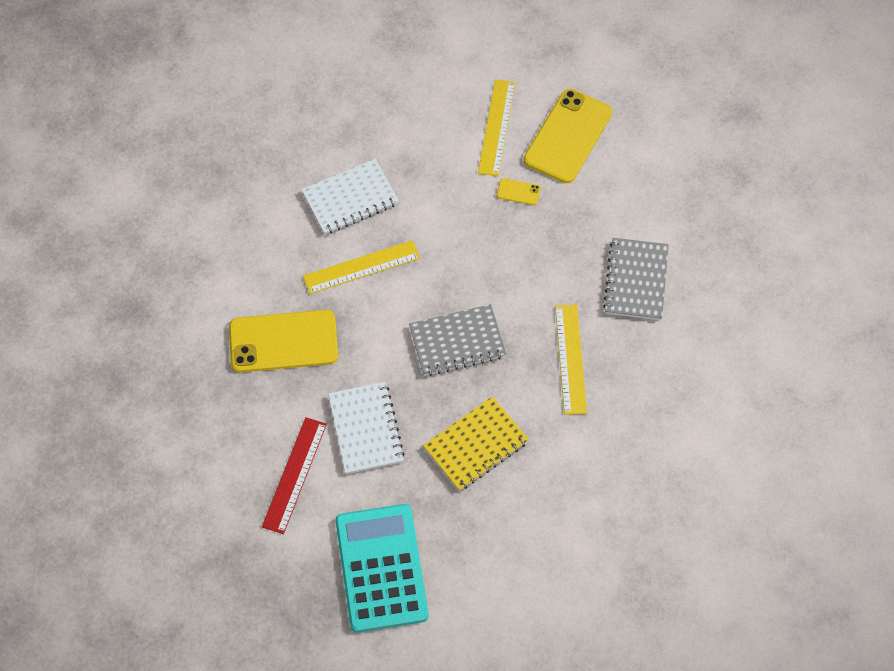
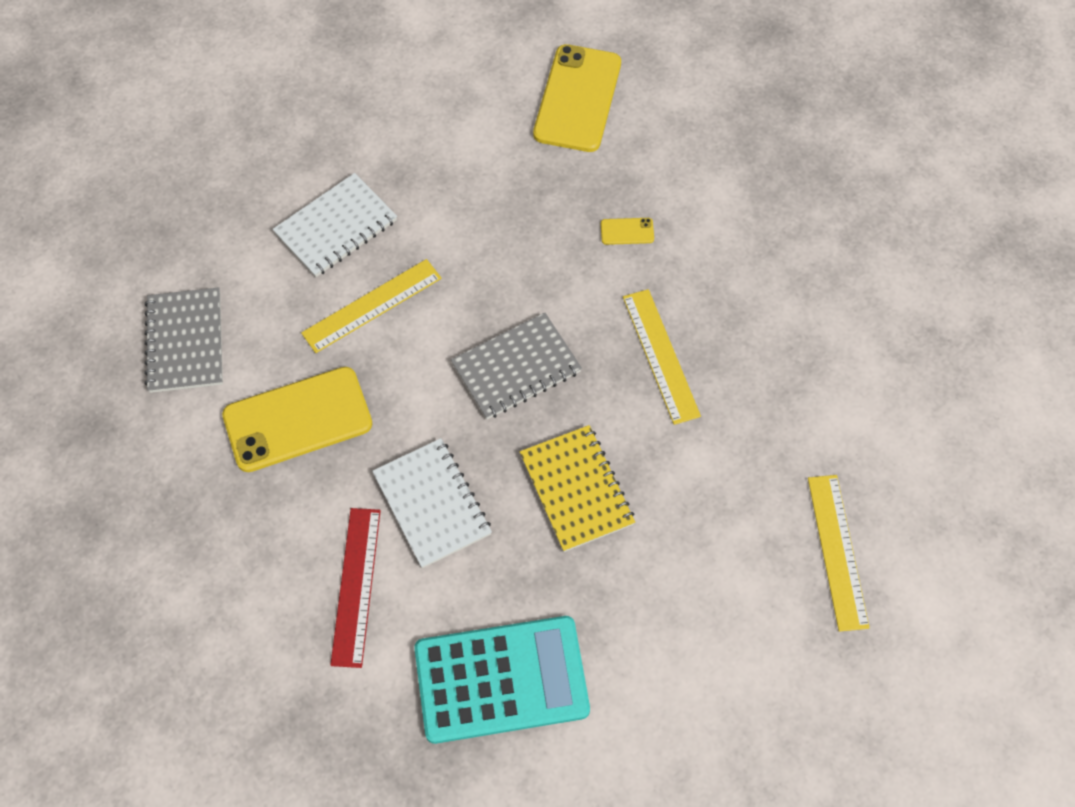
camera: 15 degrees left, 0 degrees up
(381, 568) = (501, 679): turquoise calculator -> turquoise calculator turned 105 degrees clockwise
(476, 445) = (576, 489): yellow notebook -> yellow notebook turned 60 degrees counterclockwise
(496, 127) = (490, 106): yellow ruler -> yellow ruler (837, 551)
(518, 192) = (538, 174): yellow phone -> yellow phone (627, 231)
(636, 280) = (709, 244): grey notebook -> grey notebook (185, 342)

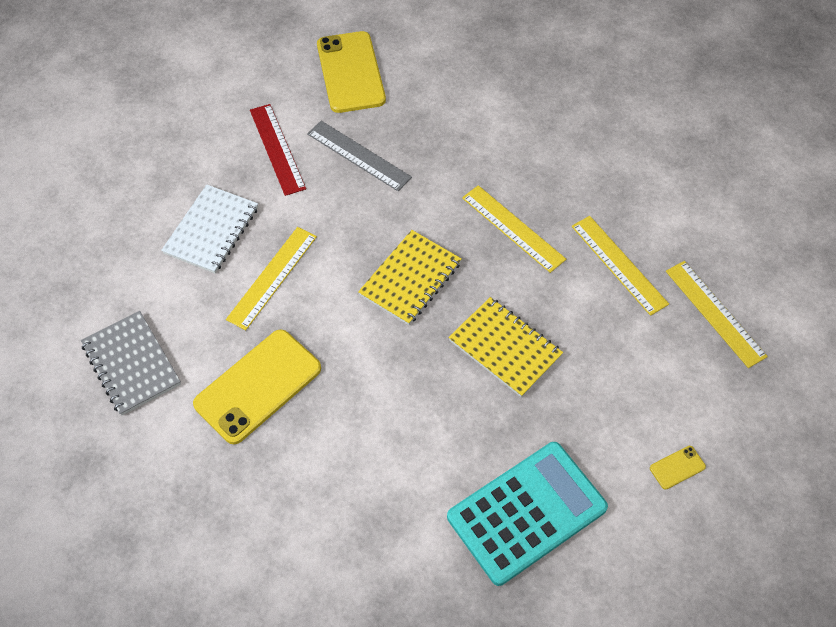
camera: 25 degrees left, 5 degrees down
(356, 586) = (374, 492): red ruler -> red ruler (277, 149)
(432, 504) = (400, 405): white notebook -> none
(516, 368) = (410, 279): grey notebook -> yellow notebook
(535, 202) = (358, 155): none -> grey ruler
(627, 231) = (439, 151): yellow phone -> yellow phone (677, 467)
(757, 447) = (618, 264): none -> yellow ruler

